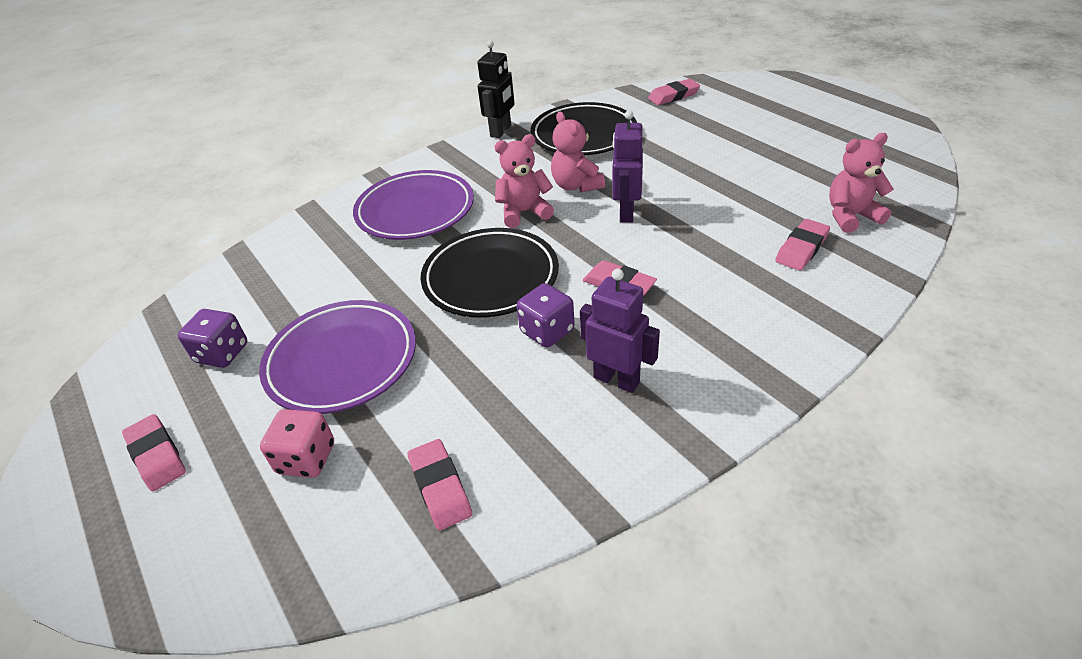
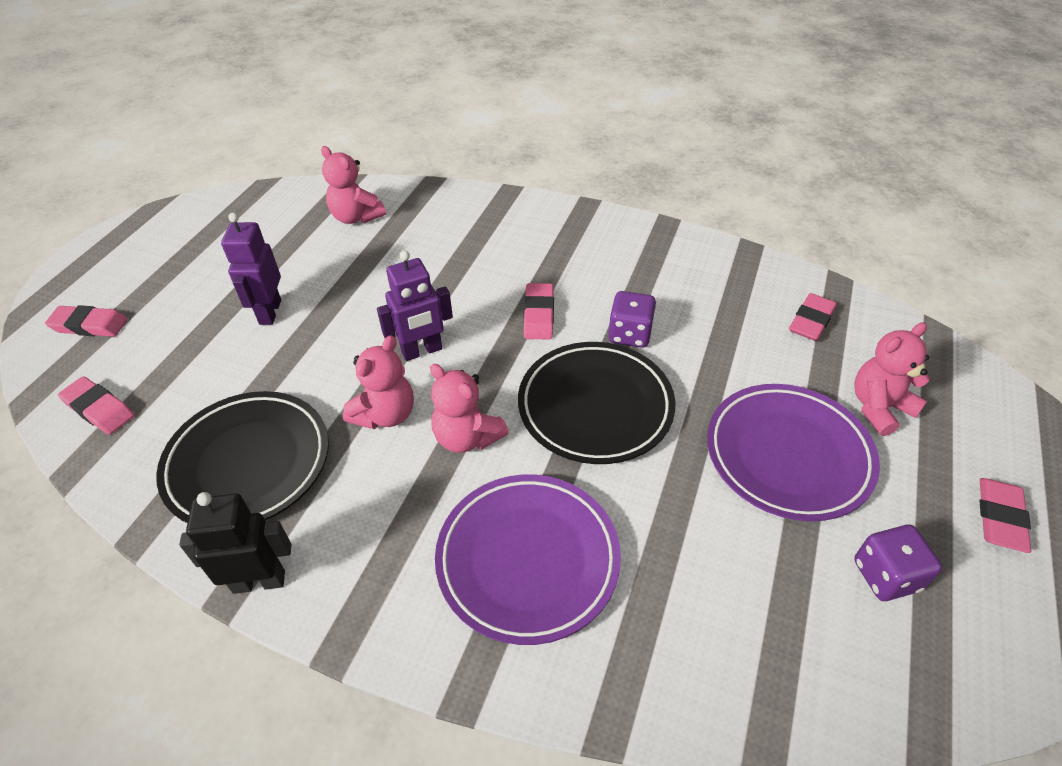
camera: 125 degrees left, 5 degrees up
(306, 458) = (879, 407): pink dice -> pink teddy bear
(616, 379) = (644, 278): purple robot -> purple robot (269, 312)
(801, 249) = (420, 232): pink eraser -> pink eraser (89, 325)

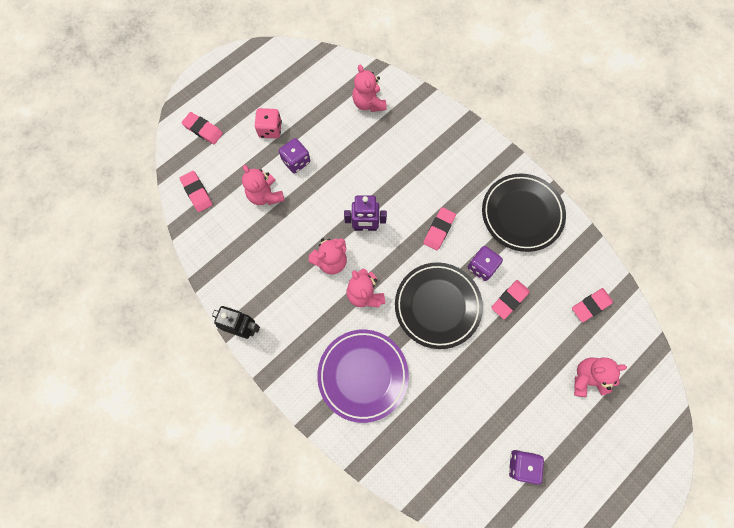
camera: 25 degrees right, 25 degrees up
(210, 290) = (270, 129): none -> pink dice
(231, 370) = (265, 195): none -> pink teddy bear
(248, 463) = (257, 260): black plate -> black plate (521, 214)
(269, 312) = (296, 161): purple robot -> purple dice
(788, 455) = (518, 382): purple plate -> none
(1000, 518) = (600, 466): pink eraser -> pink eraser (509, 300)

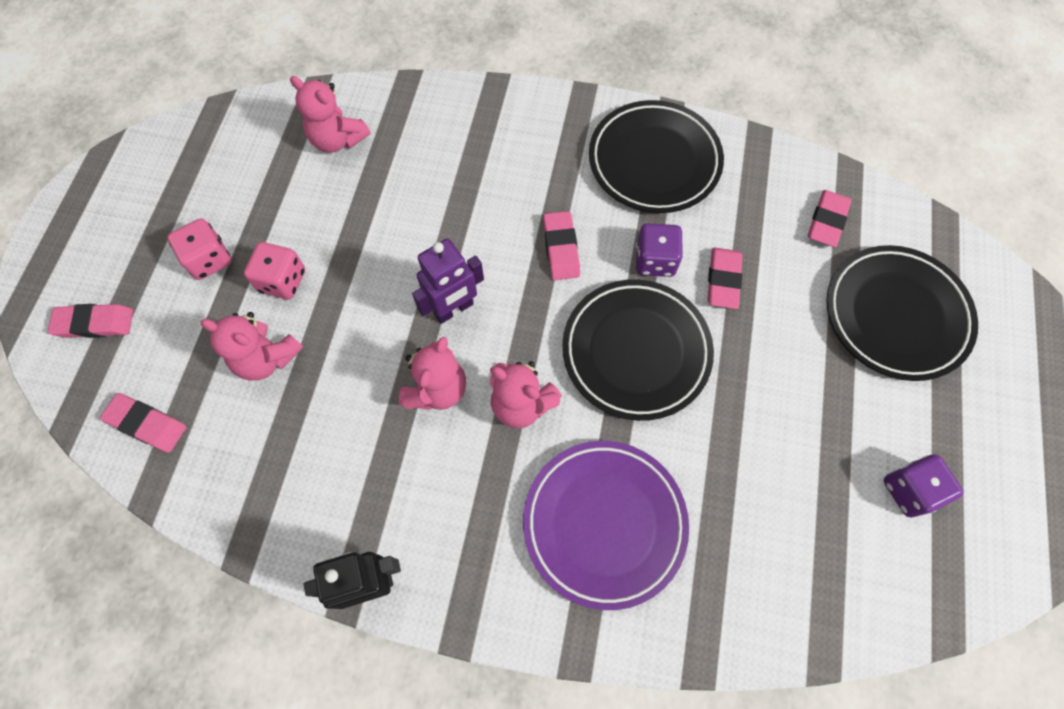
camera: 35 degrees left, 5 degrees down
(296, 161) = (282, 281): purple dice -> pink dice
(587, 378) = (895, 315): pink teddy bear -> black plate

